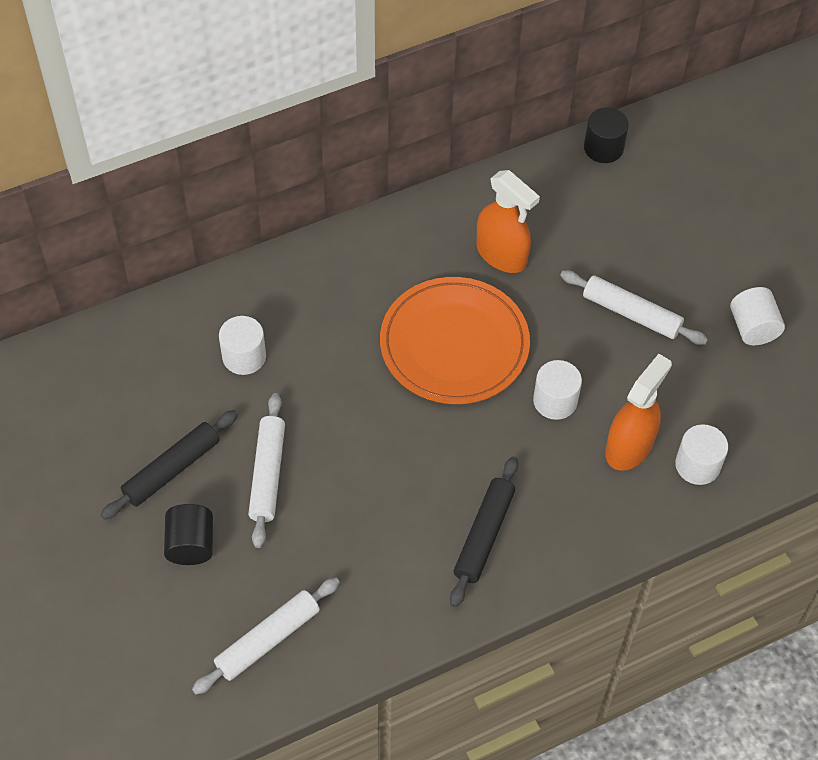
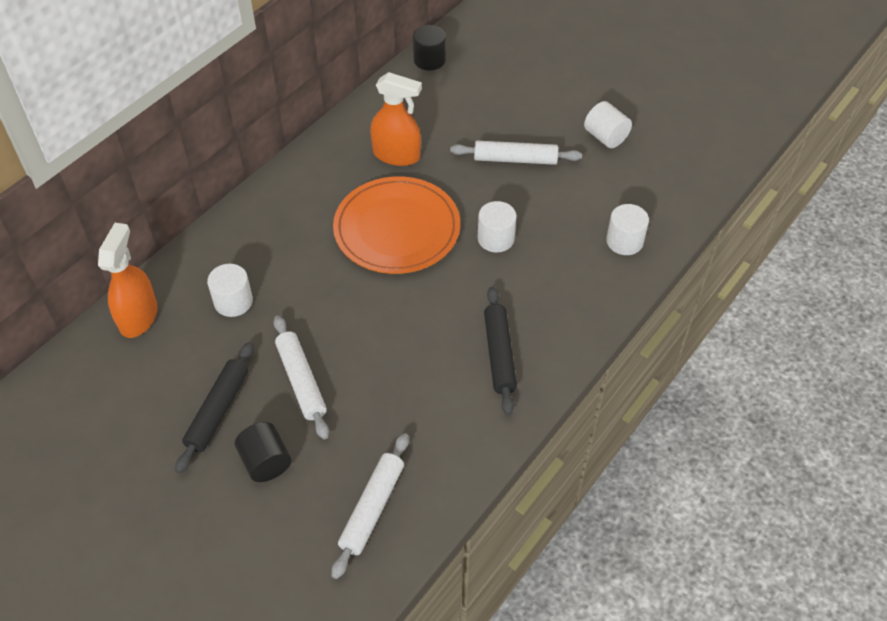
camera: 25 degrees left, 5 degrees down
(629, 447) = (569, 248): orange spray bottle -> orange spray bottle (138, 317)

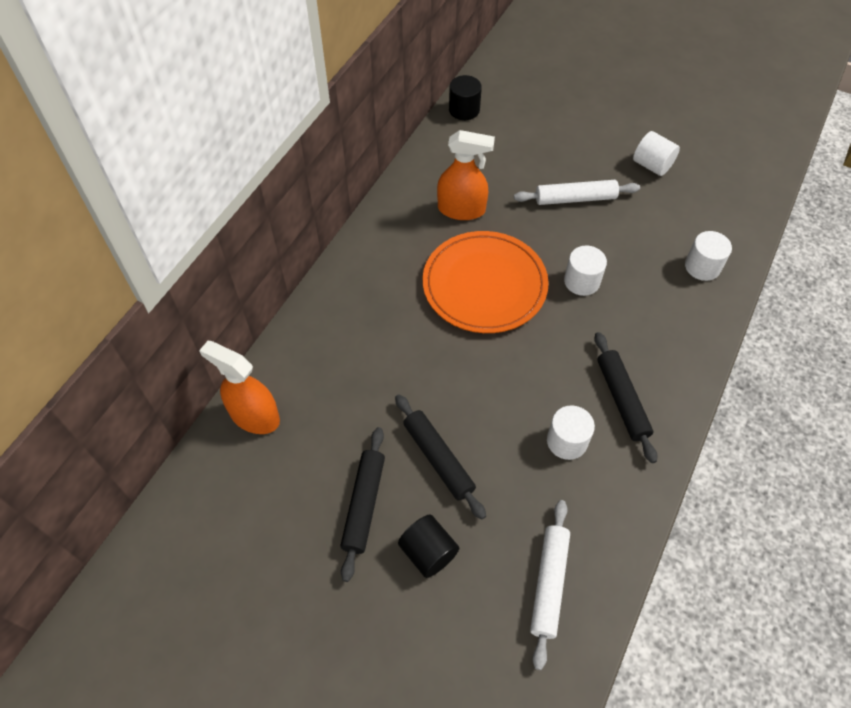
camera: 10 degrees left, 5 degrees up
(138, 317) = (254, 416): orange spray bottle -> orange spray bottle turned 60 degrees counterclockwise
(233, 301) = (346, 385): white cylinder -> white cylinder (567, 441)
(301, 381) = (438, 459): white rolling pin -> black rolling pin

